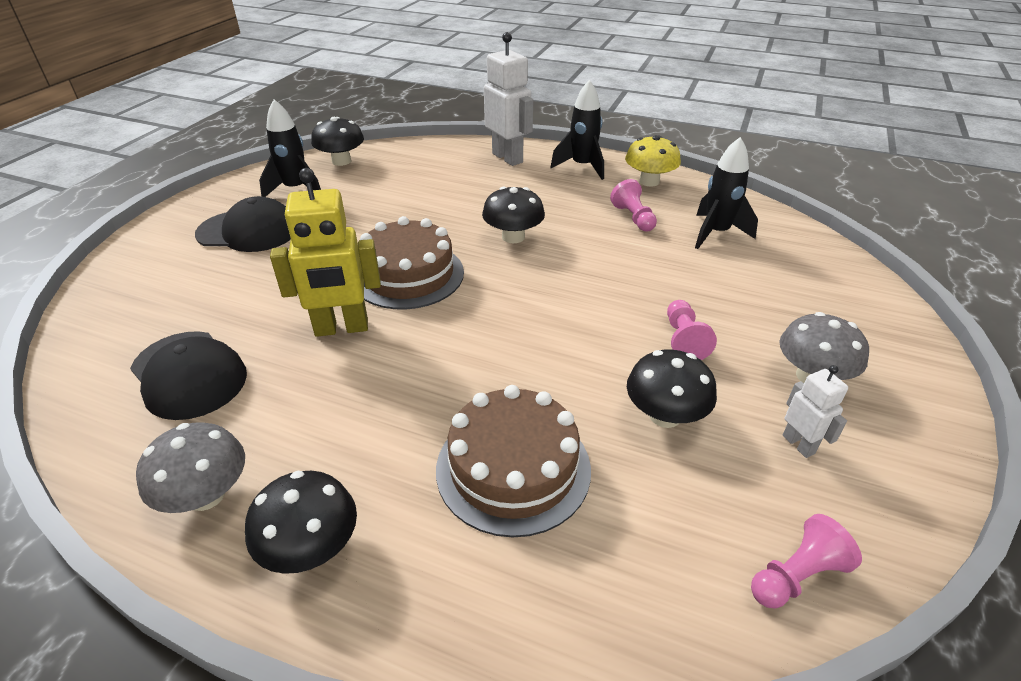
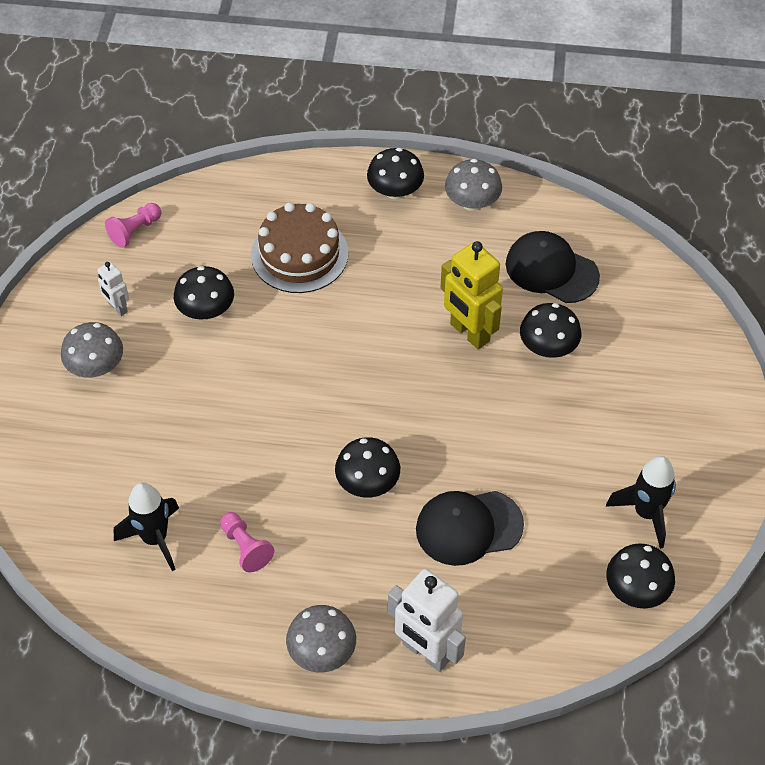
camera: 165 degrees right, 15 degrees up
(248, 231) = (639, 429): black cap -> black cap (468, 527)
(269, 301) = (548, 347): none -> black mushroom
(341, 328) = (469, 333): yellow robot -> yellow robot turned 105 degrees counterclockwise
(408, 275) = (446, 404): brown cake -> none
(582, 167) = (322, 651): black rocket -> grey mushroom
(649, 181) = (232, 634): yellow mushroom -> none
(683, 340) = (192, 381): pink pawn -> none

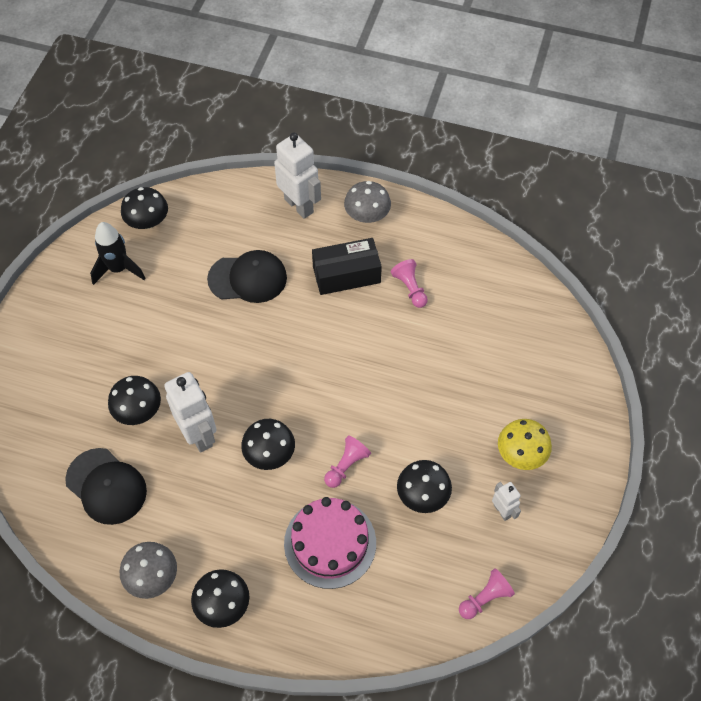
camera: 170 degrees left, 5 degrees up
(96, 366) = (521, 454): grey mushroom -> yellow mushroom
(155, 538) = (475, 304): black rocket -> none
(295, 326) = (346, 466): none -> pink pawn
(299, 254) = (330, 543): brown cake -> pink cake
(336, 554) = (346, 274): none -> black box
(367, 483) = (313, 321): black mushroom -> black mushroom (269, 453)
(469, 333) = (199, 435): yellow robot -> white robot

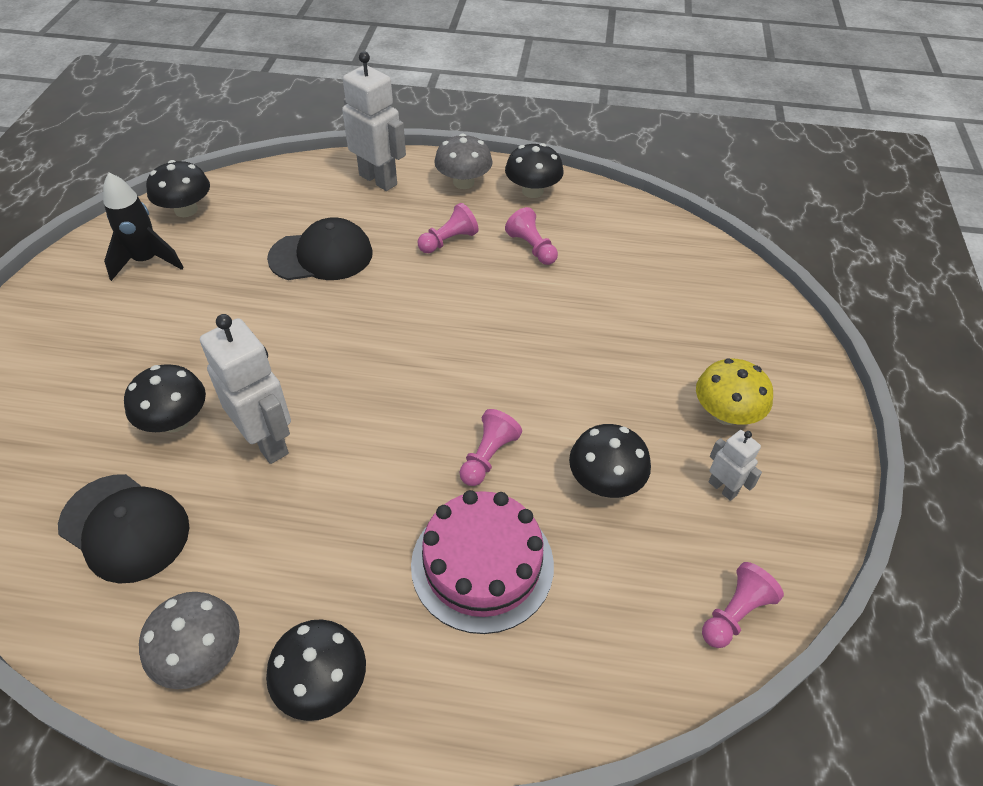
camera: 10 degrees left, 10 degrees down
(269, 453) = (374, 454): black mushroom -> black mushroom (532, 191)
(346, 274) = (448, 241): black box -> pink pawn

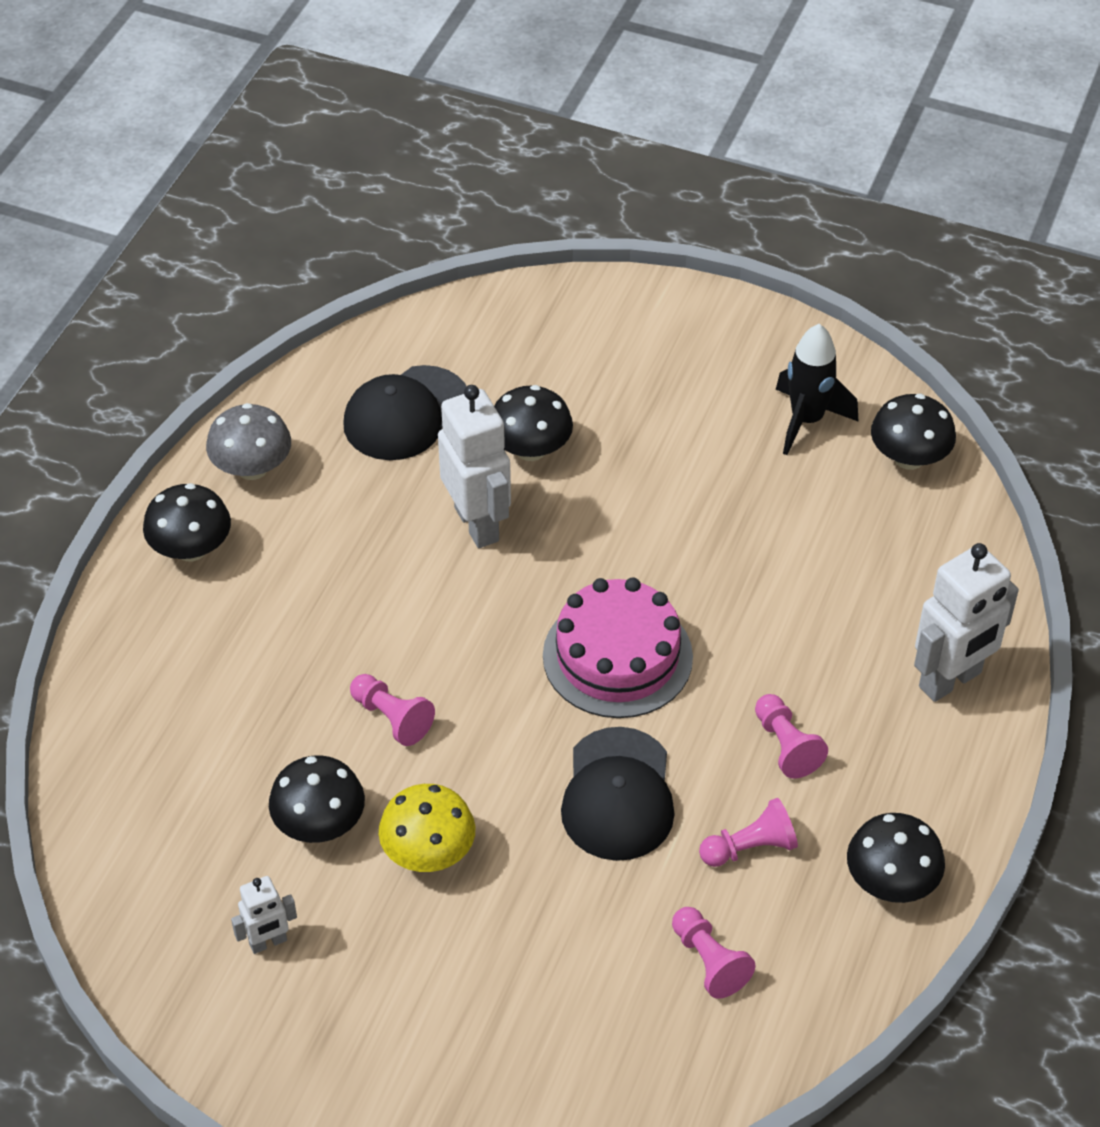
camera: 105 degrees right, 0 degrees up
(267, 441) = (477, 524): white robot -> white robot turned 90 degrees counterclockwise
(321, 256) = (782, 596): black cap -> black cap (618, 795)
(463, 182) = (928, 790): grey mushroom -> none
(482, 564) = (260, 686): pink cake -> pink cake (617, 656)
(725, 413) = (373, 989): yellow mushroom -> yellow mushroom (428, 852)
(735, 613) = (120, 894): pink pawn -> pink pawn (709, 961)

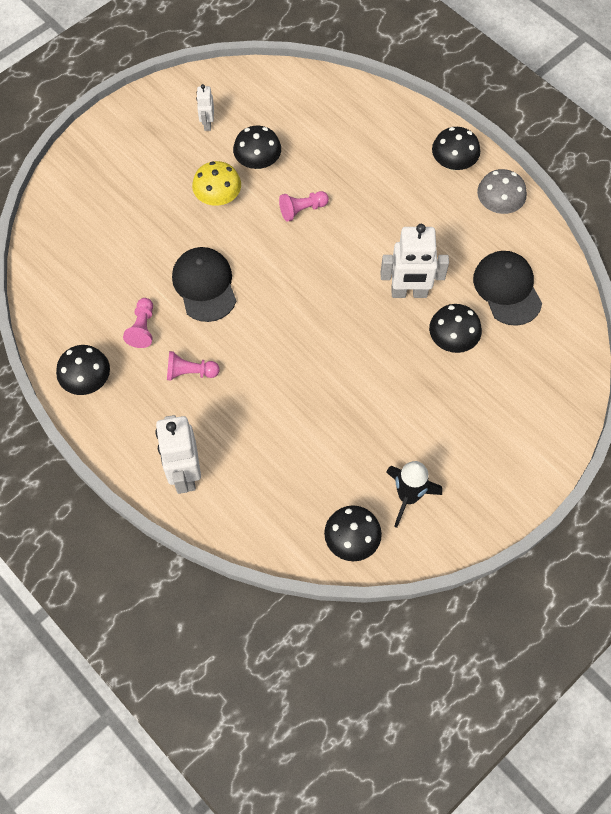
camera: 115 degrees right, 15 degrees up
(617, 656) = (287, 321): pink cake -> none
(618, 795) = (204, 285): black cap -> black cap turned 45 degrees clockwise
(709, 961) = (95, 283): pink pawn -> none

